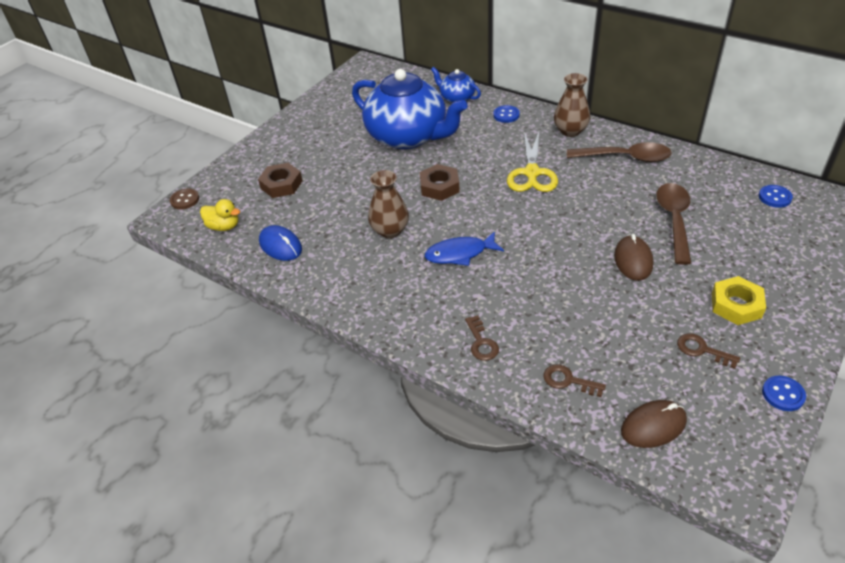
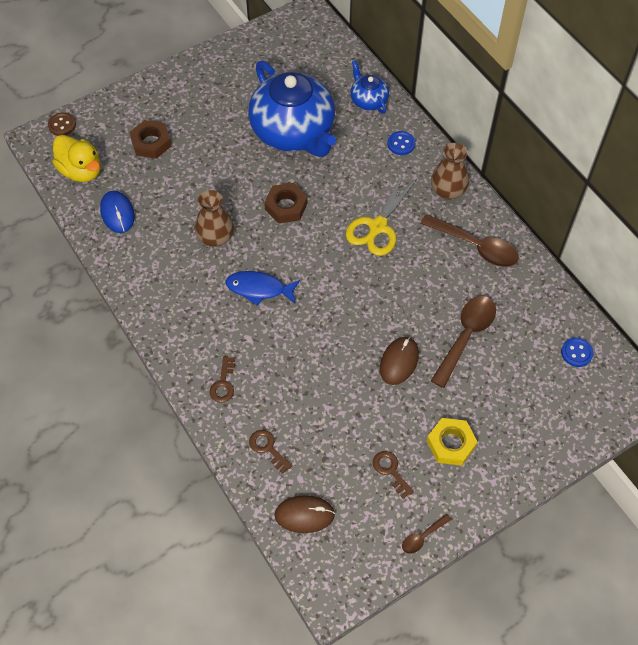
camera: 20 degrees right, 15 degrees up
(224, 226) = (81, 171): yellow duck -> yellow duck, size x1.50
(783, 394) = (422, 537): blue button -> brown spoon

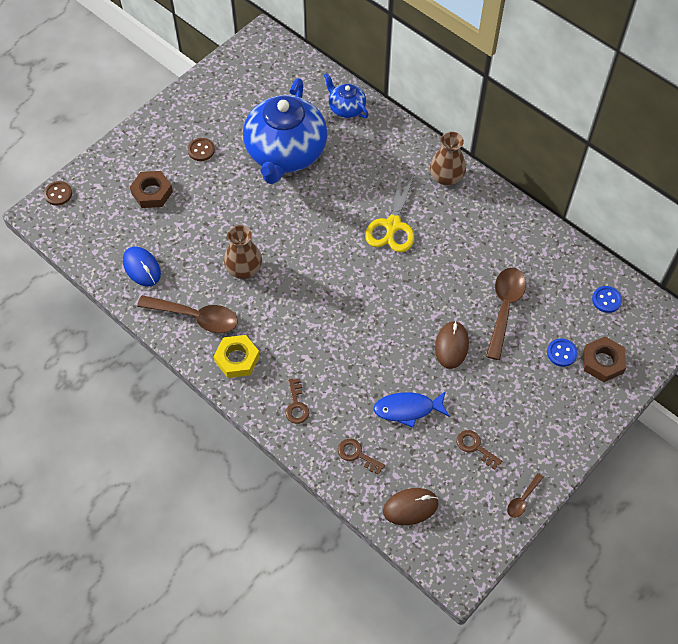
camera: 15 degrees left, 0 degrees up
(81, 171) = (92, 234): yellow duck -> none
(212, 112) = (201, 150): none -> brown button
(259, 289) = (301, 308): blue fish -> blue fish (407, 409)
(286, 206) = (301, 225): brown nut -> brown nut (603, 362)
(293, 132) = (285, 153): blue teapot -> blue teapot turned 60 degrees clockwise
(401, 144) = (389, 143): blue button -> blue button (561, 353)
(451, 444) = (521, 409): yellow nut -> yellow nut (237, 359)
(475, 246) = (487, 223): brown spoon -> brown spoon (195, 317)

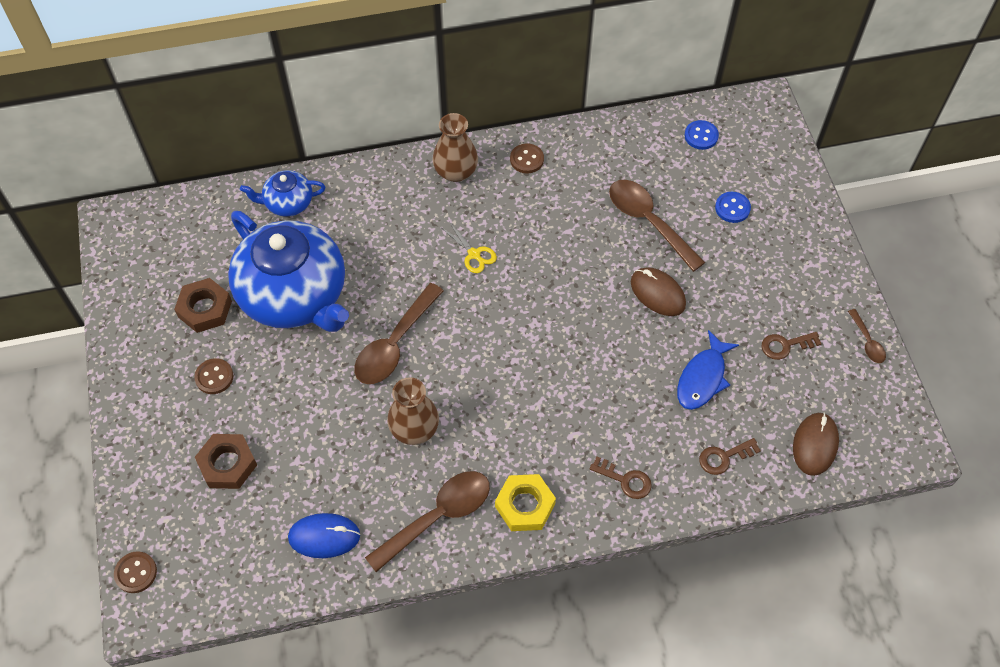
camera: 55 degrees left, 0 degrees up
(294, 223) = (395, 344): none -> brown spoon
(392, 225) = (474, 254): yellow scissors -> yellow scissors, size x0.53
(491, 210) = (527, 159): none -> brown button
(603, 362) = (765, 182): brown nut -> brown nut (205, 309)

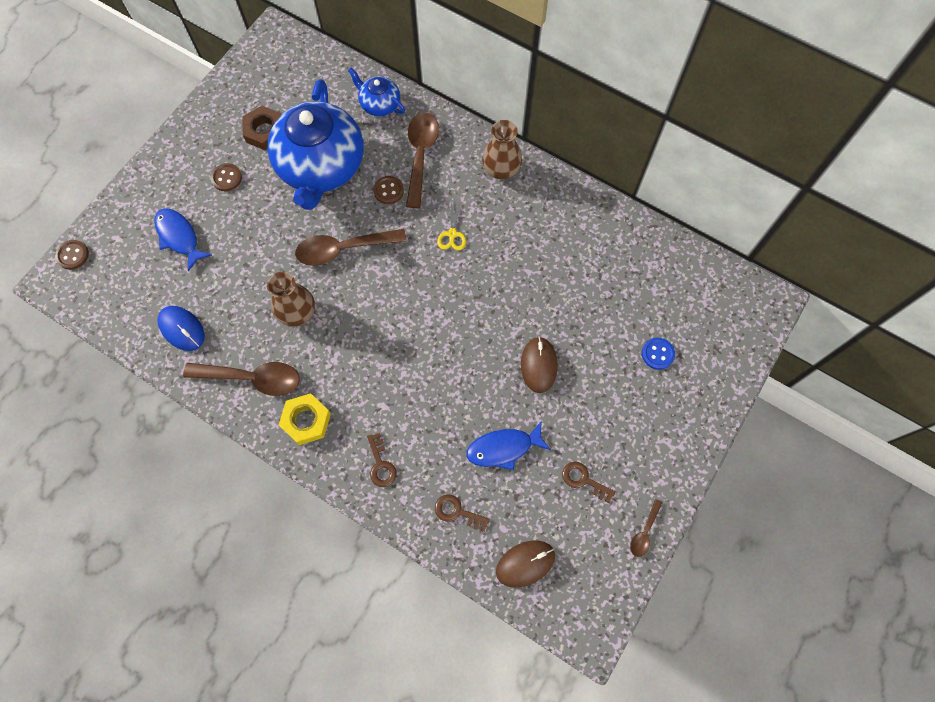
camera: 45 degrees right, 10 degrees up
(227, 464) = (179, 237): brown nut -> blue fish
(527, 159) = (555, 200): brown button -> brown button (388, 191)
(649, 222) = (588, 312): brown spoon -> brown spoon (420, 156)
(701, 136) = (694, 284): blue button -> none

